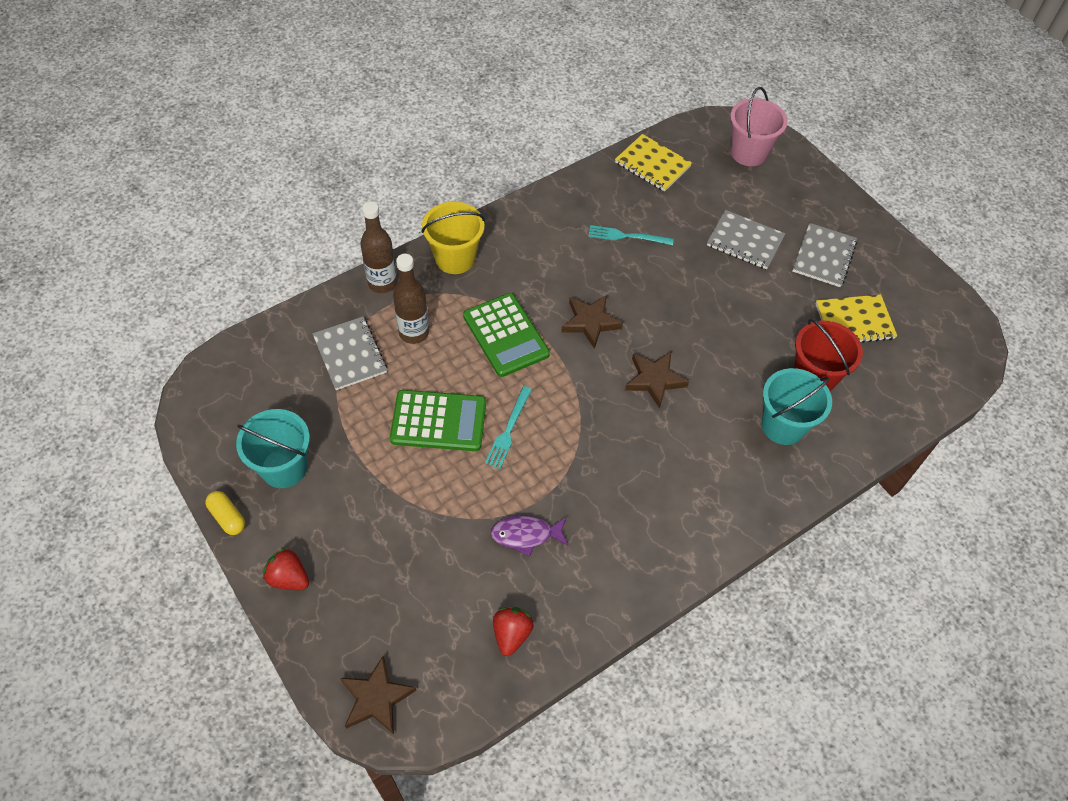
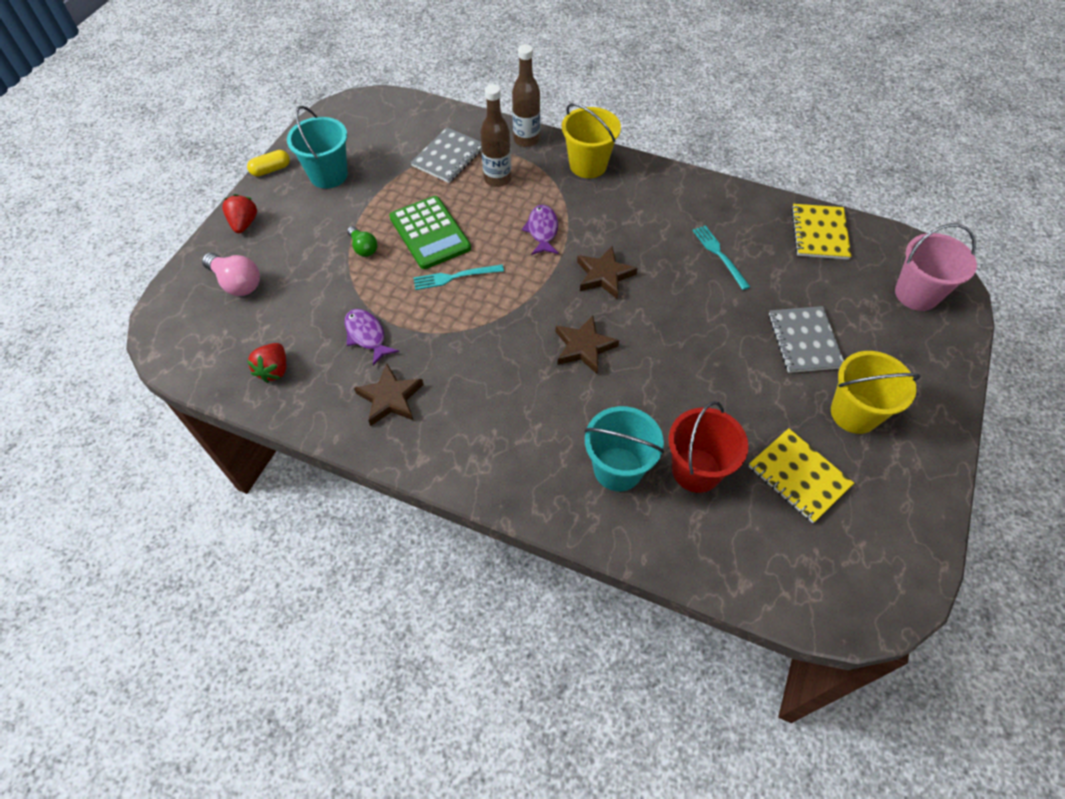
camera: 60 degrees right, 0 degrees up
(228, 517) = (271, 170): yellow capsule -> yellow capsule turned 45 degrees clockwise
(370, 620) = (237, 283): none -> pink light bulb
(376, 698) = (178, 318): brown star -> brown star (390, 398)
(413, 485) = (363, 248): none -> green light bulb
(505, 335) = (542, 230): green calculator -> purple fish
(511, 634) = (274, 370): red strawberry -> red strawberry turned 120 degrees clockwise
(823, 256) = (854, 413): grey notebook -> yellow bucket

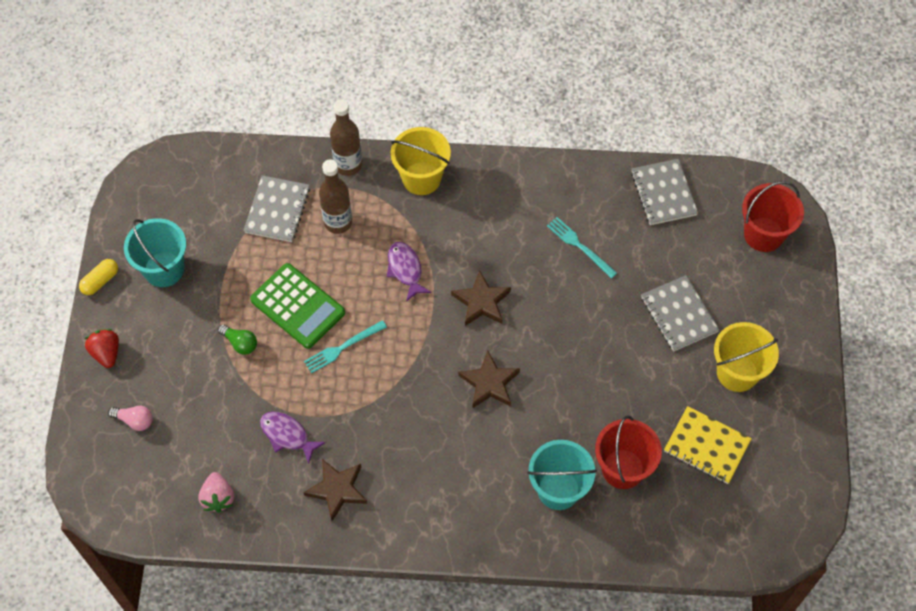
camera: 20 degrees left, 5 degrees up
(237, 283) = (134, 420): pink light bulb -> pink light bulb, size x0.63
(274, 370) = (218, 498): red strawberry -> pink strawberry
(819, 233) = (663, 193): yellow notebook -> grey notebook
(916, 294) = (763, 234): pink bucket -> red bucket

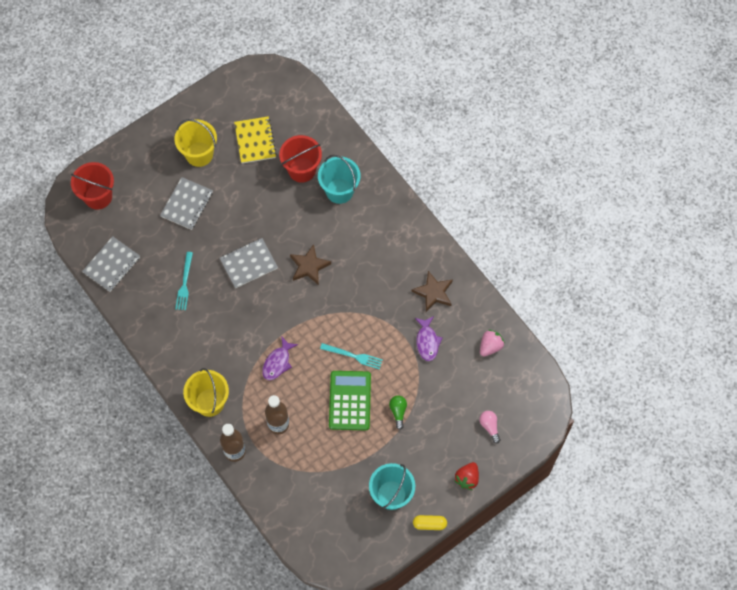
camera: 130 degrees left, 5 degrees up
(277, 210) = (299, 465): grey notebook -> grey notebook (248, 264)
(481, 302) = (264, 307): brown star -> none

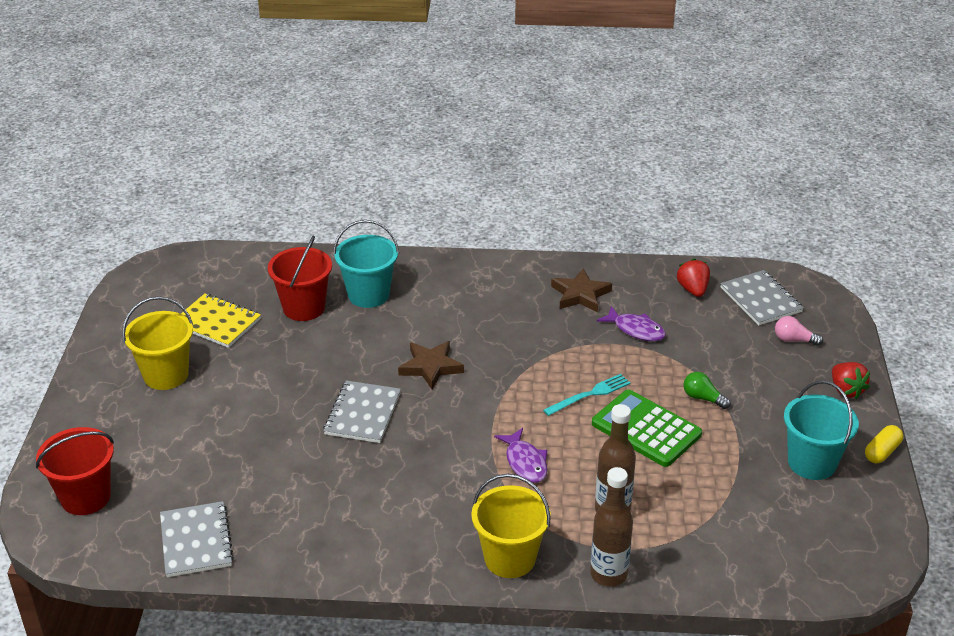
camera: 50 degrees left, 30 degrees down
(184, 283) = (314, 485): turquoise fork -> none
(187, 204) = (213, 422): grey notebook -> grey notebook (760, 300)
(490, 346) = (693, 290): pink strawberry -> red strawberry

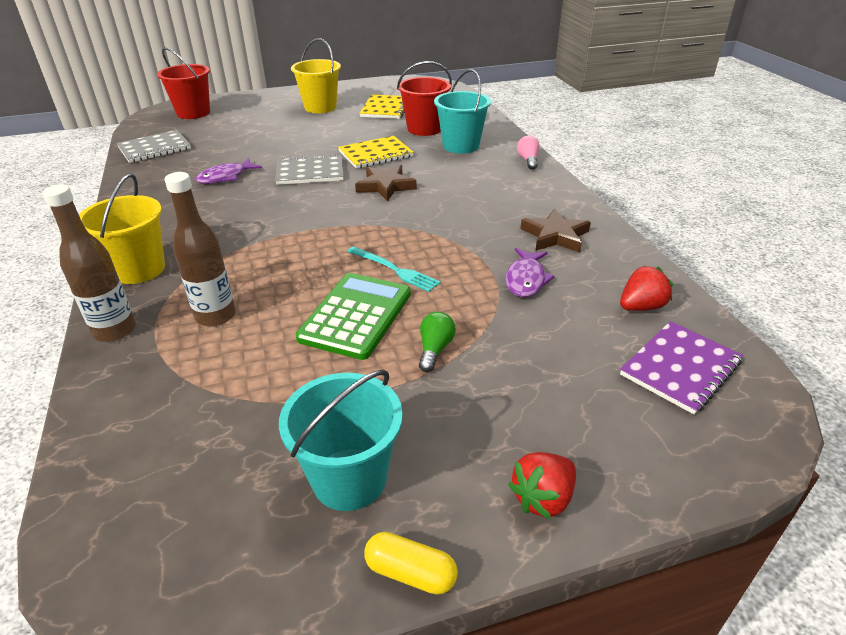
camera: 70 degrees right, 0 degrees up
(348, 358) = (375, 154): none -> yellow notebook
(525, 462) = (274, 253): purple fish -> purple fish (225, 177)
(760, 300) = (680, 368): grey notebook -> purple notebook
(794, 340) = (619, 416): pink light bulb -> pink light bulb (528, 160)

